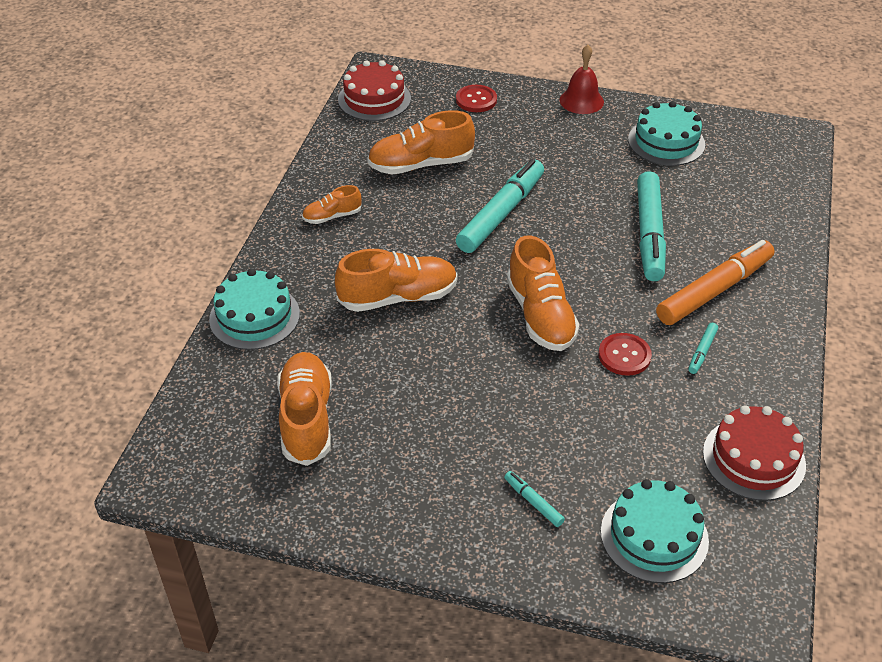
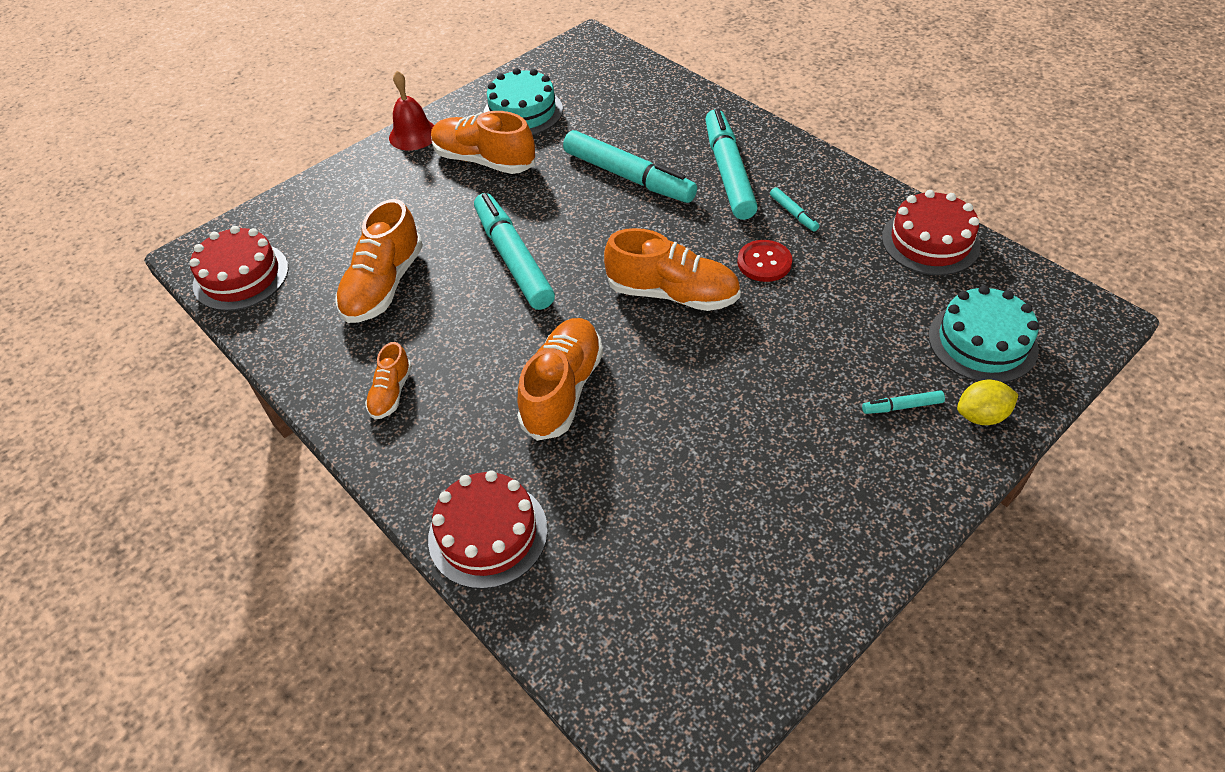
camera: 55 degrees left, 5 degrees up
(254, 316) = (488, 533): turquoise cake -> red cake
(306, 419) = (682, 548): orange shoe -> orange shoe (484, 161)
(476, 100) = (332, 202): red button -> none
(564, 560) = (981, 416): none -> yellow lemon
(714, 290) = (728, 172): orange marker -> turquoise marker

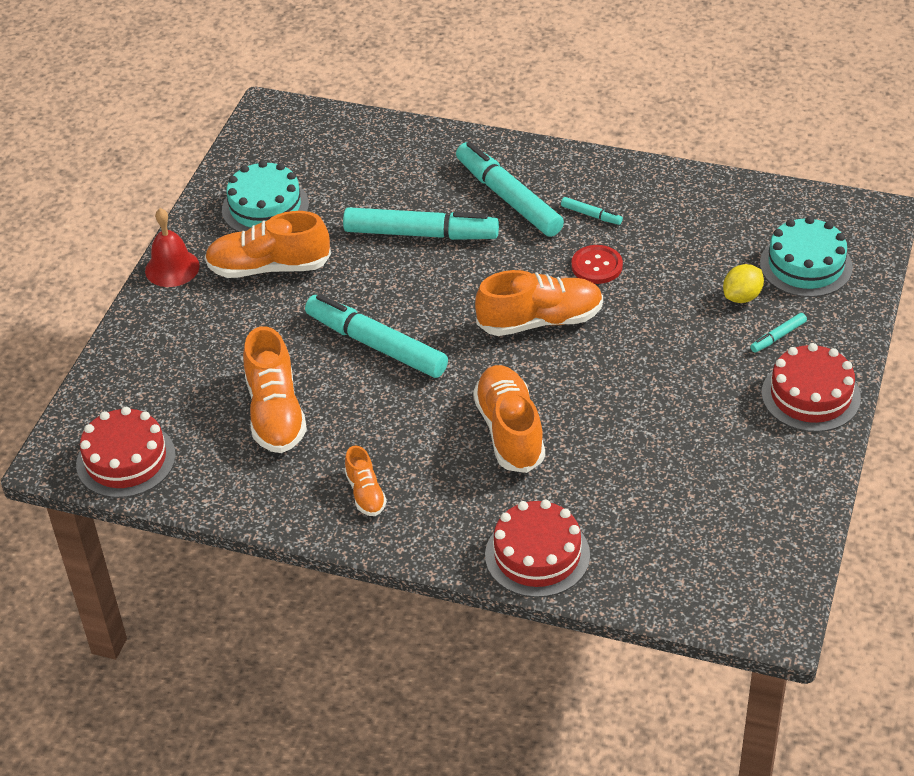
camera: 30 degrees left, 5 degrees down
(930, 241) = (718, 199): red cake -> red cake (810, 395)
(981, 416) = (837, 320): yellow lemon -> yellow lemon (742, 297)

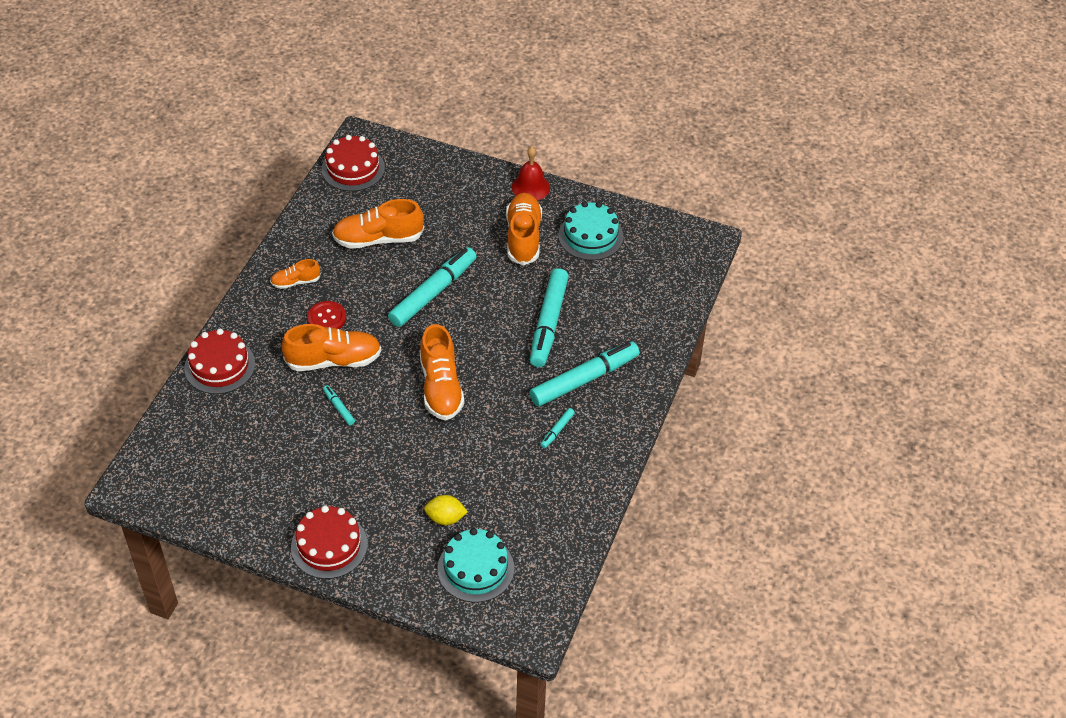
camera: 90 degrees right, 5 degrees up
(597, 266) = (496, 428): red button -> red button (327, 318)
(742, 297) = (445, 518): yellow lemon -> yellow lemon turned 45 degrees counterclockwise
(778, 337) = (396, 535): turquoise marker -> turquoise marker (339, 407)

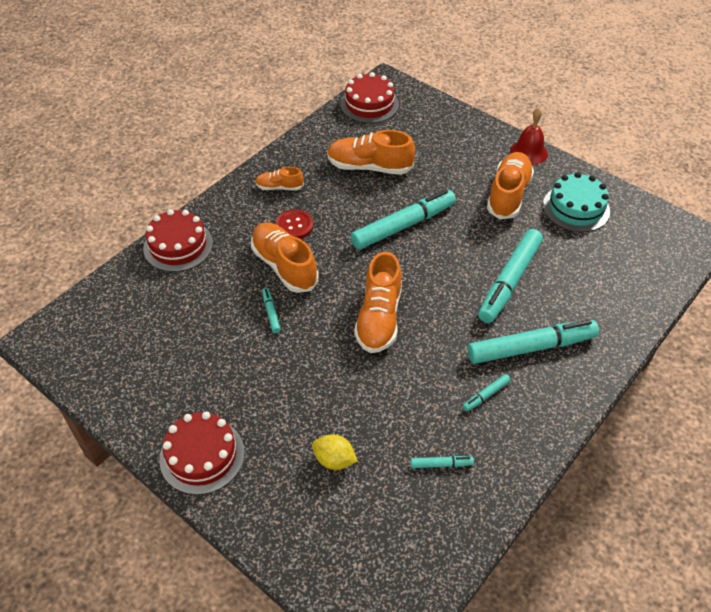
camera: 20 degrees right, 0 degrees up
(333, 360) = (284, 266): orange shoe -> orange shoe turned 135 degrees counterclockwise
(475, 568) = (346, 530): turquoise cake -> none
(536, 497) = (441, 464): none -> turquoise marker

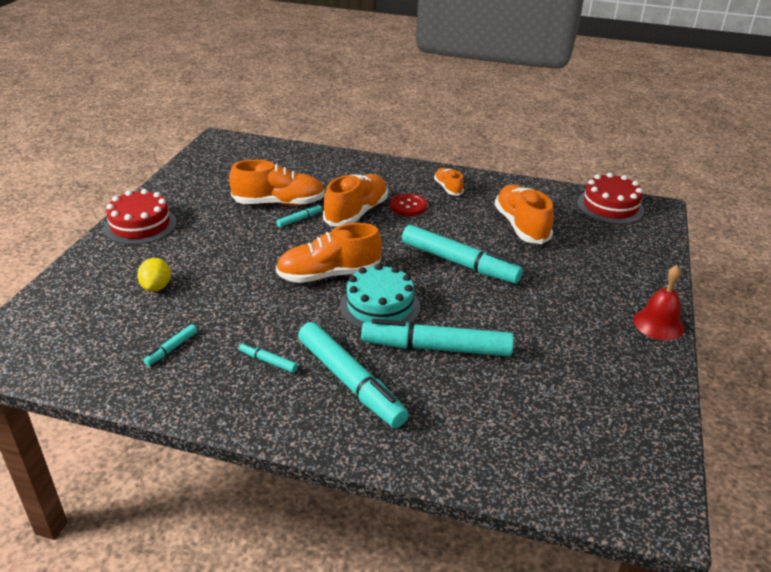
camera: 65 degrees right, 15 degrees down
(178, 246) = (343, 163): red cake -> none
(441, 464) = (171, 349): turquoise marker -> turquoise marker turned 60 degrees clockwise
(508, 195) = (570, 322): orange shoe -> orange shoe (279, 203)
(576, 208) = (601, 380): turquoise cake -> turquoise cake (379, 306)

